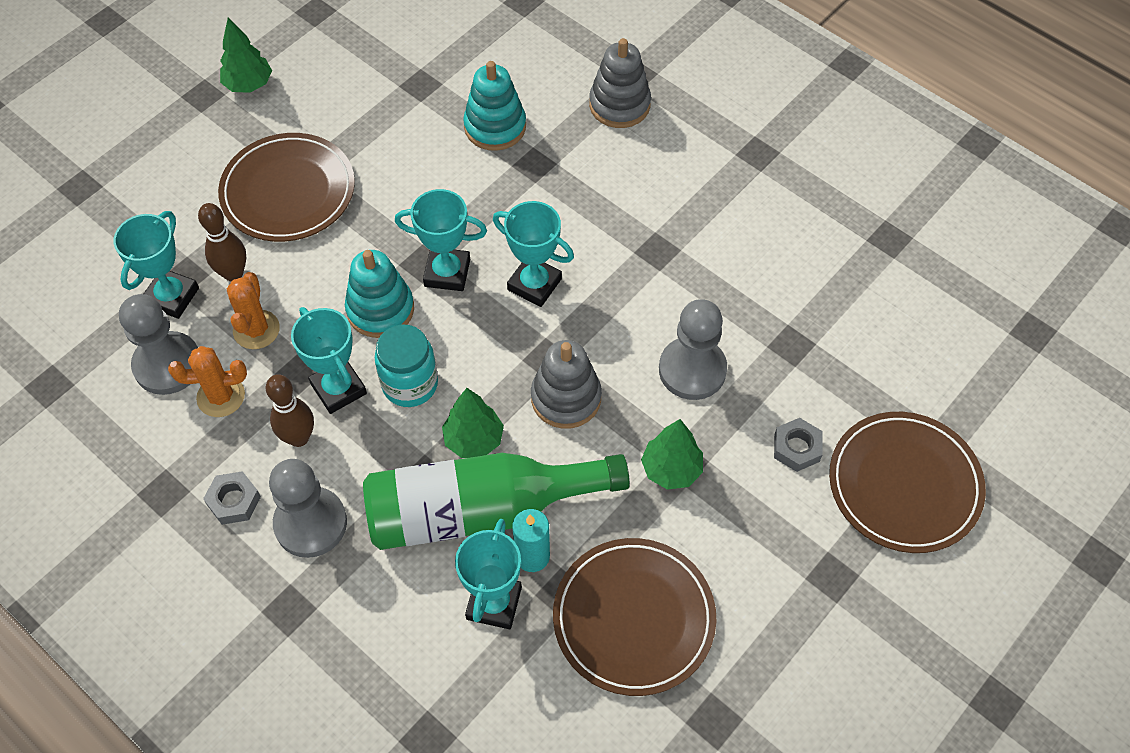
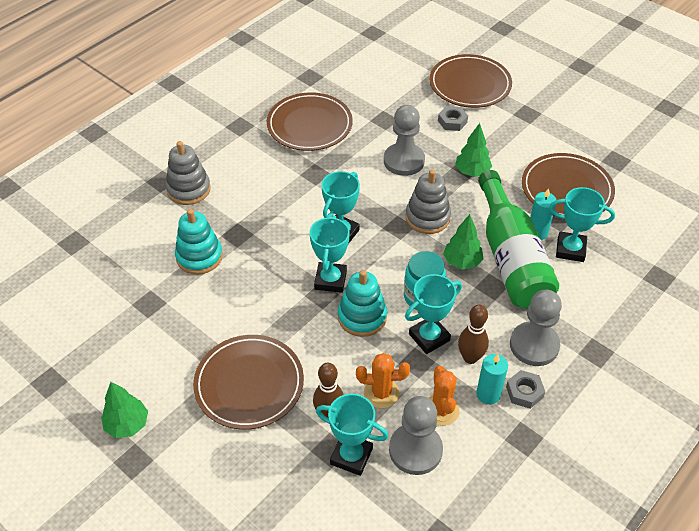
camera: 90 degrees left, 10 degrees down
(236, 455) = (488, 394): none -> turquoise candle
(768, 241) = (309, 125): none -> brown plate

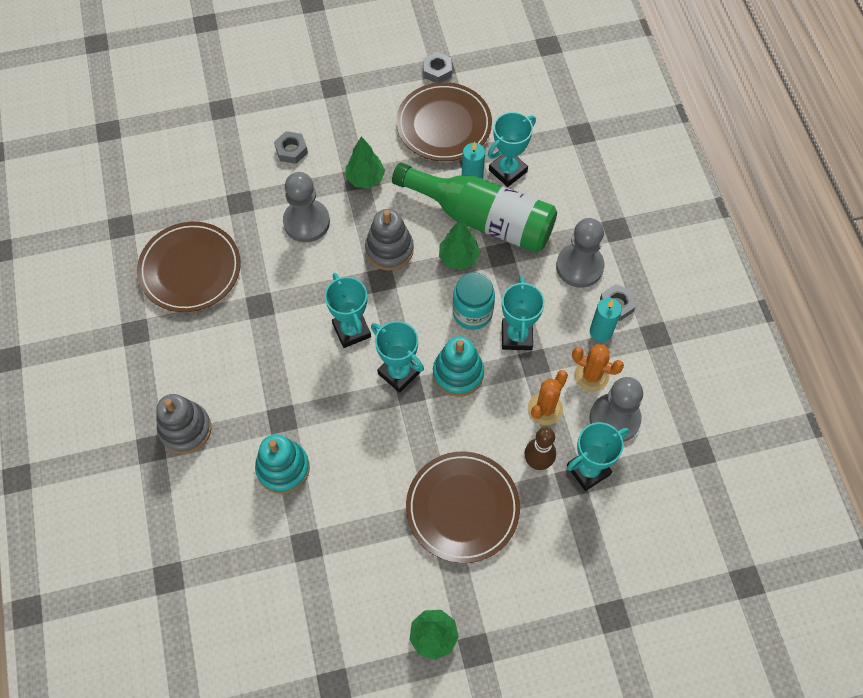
camera: 55 degrees left, 15 degrees up
(470, 84) = (256, 103): brown plate -> none
(470, 357) = (558, 320): brown bowling pin -> none
(608, 160) = (437, 71): none -> grey nut

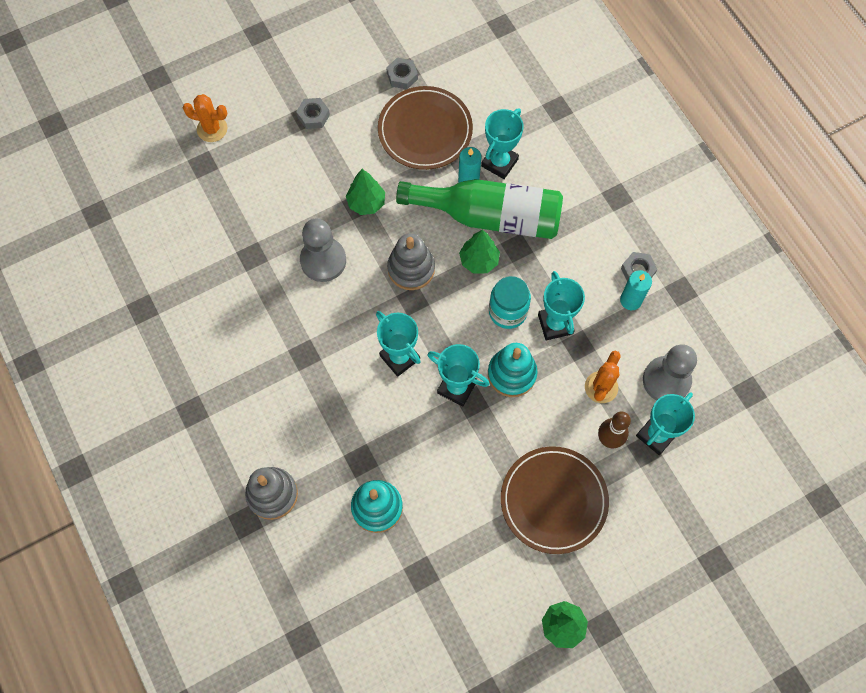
camera: 15 degrees left, 5 degrees up
(190, 269) = (225, 335): brown plate -> none
(291, 150) = (285, 191): grey nut -> grey nut (313, 116)
(579, 266) = (593, 241): grey pawn -> none
(591, 375) = (634, 344): orange cactus -> orange cactus (212, 129)

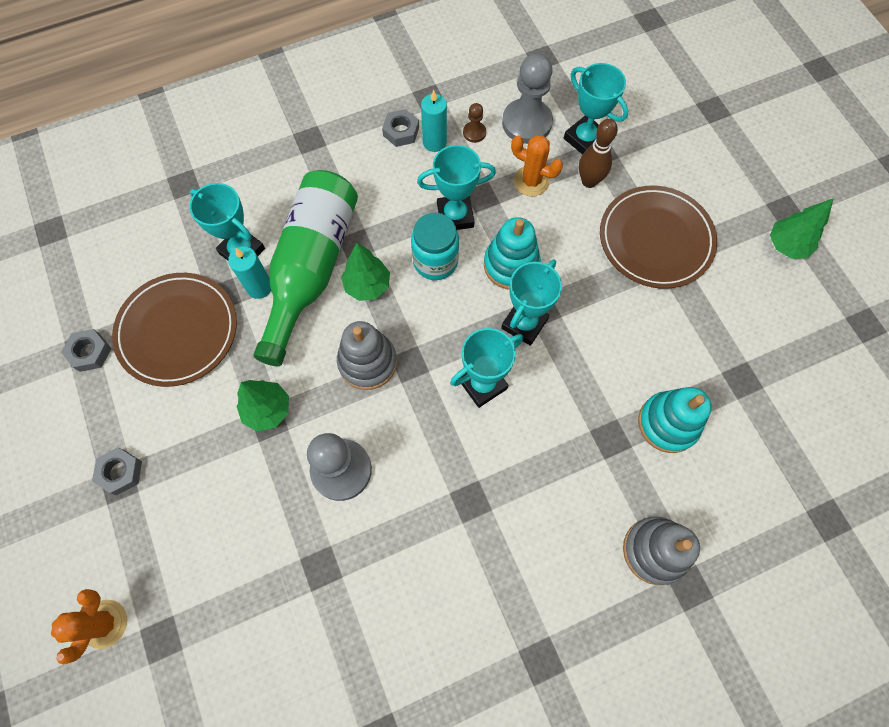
camera: 85 degrees left, 0 degrees up
(647, 334) = (474, 133): none -> brown pawn

